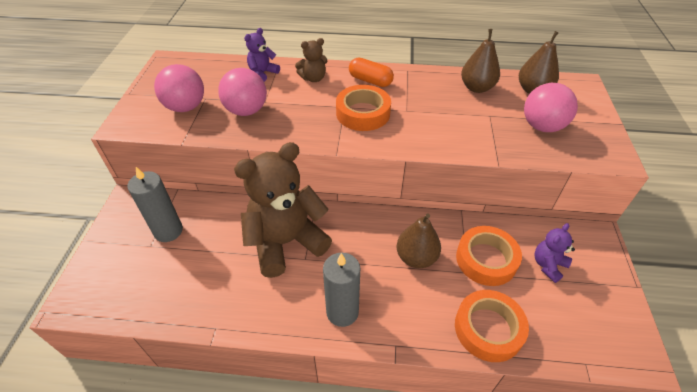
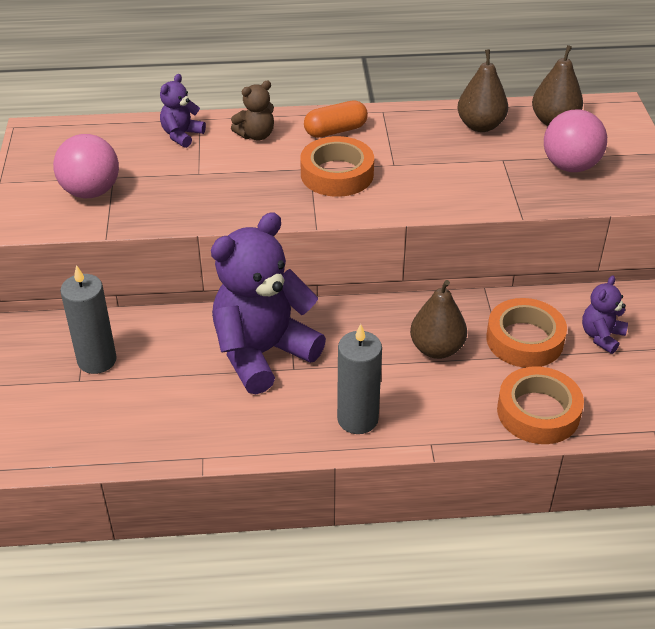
camera: 10 degrees left, 5 degrees down
(246, 111) = (178, 187): pink ball -> none
(286, 242) = (263, 353): brown teddy bear -> purple teddy bear
(370, 81) = (335, 131): orange capsule -> orange capsule turned 45 degrees counterclockwise

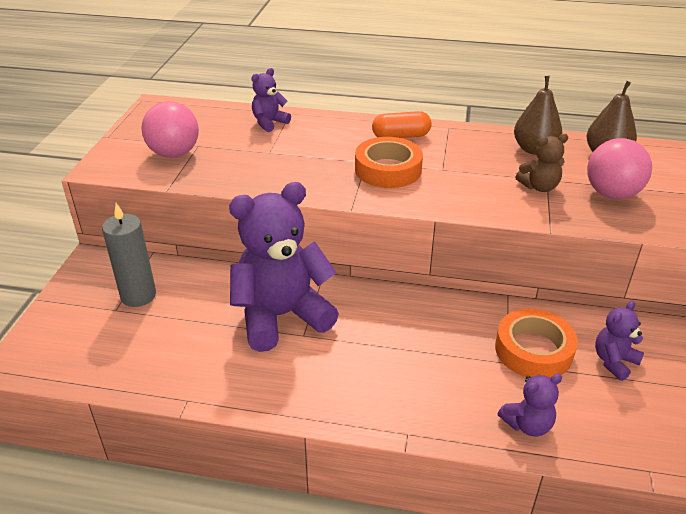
camera: 15 degrees right, 5 degrees down
(256, 135) = (331, 131): brown teddy bear -> brown teddy bear (539, 187)
(357, 419) = (344, 394): grey candle -> none
(436, 349) = (443, 342): brown pear -> none
(538, 412) = (527, 424): orange tape -> purple teddy bear

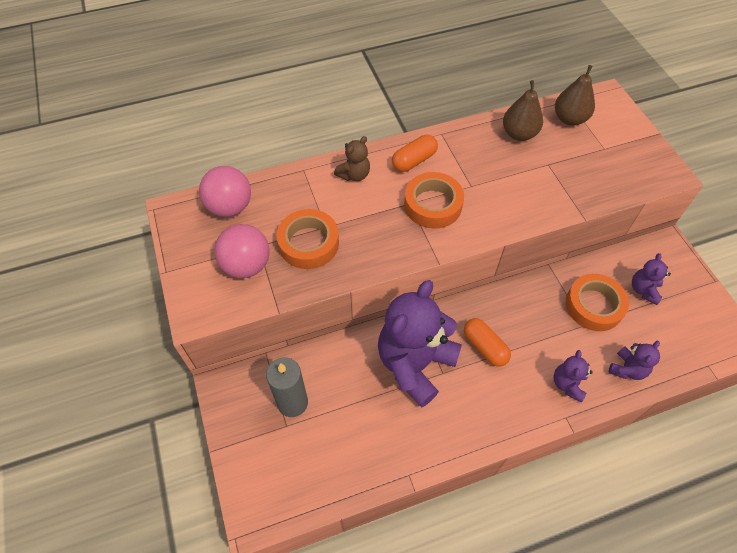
camera: 30 degrees left, 20 degrees up
(242, 157) = (308, 243): none -> orange tape
(269, 123) = (296, 190): purple teddy bear -> purple teddy bear (567, 384)
(369, 333) = (485, 347): none -> orange capsule
(539, 187) = (549, 175): brown teddy bear -> brown teddy bear (354, 175)
(611, 194) = (598, 161): pink ball -> pink ball (230, 207)

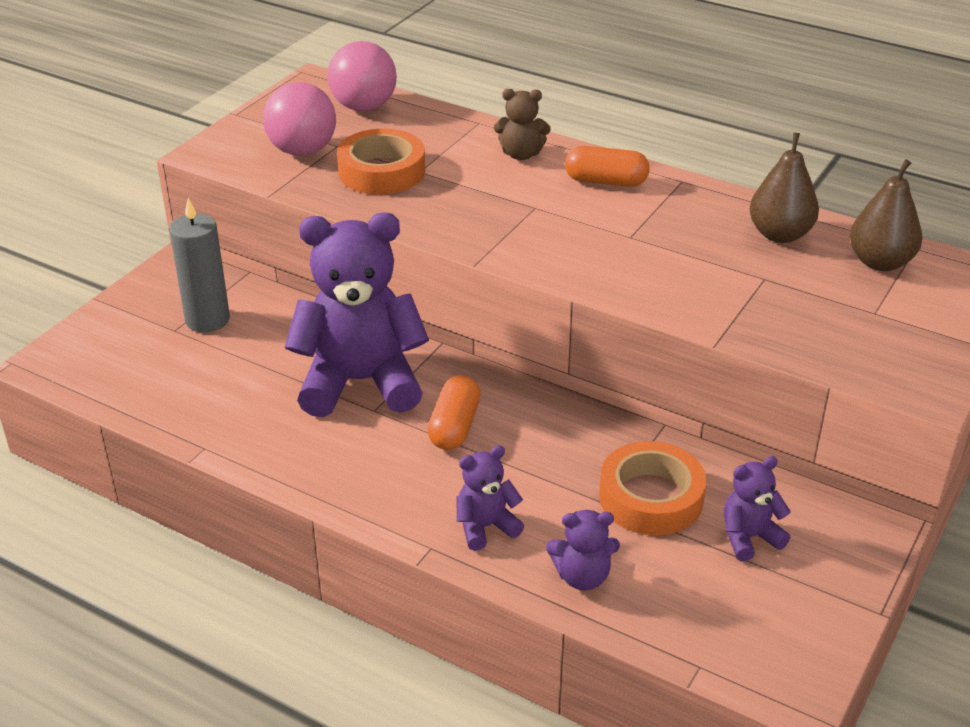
camera: 50 degrees right, 20 degrees down
(433, 205) = (557, 223): orange tape -> none

